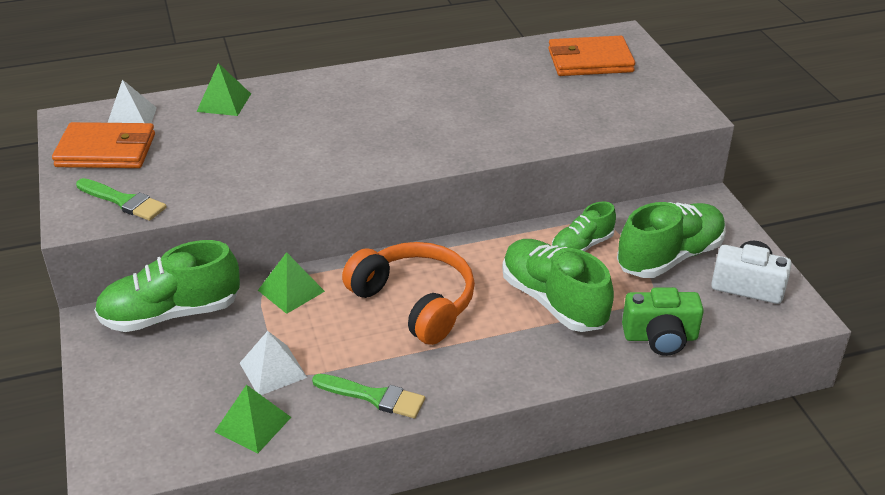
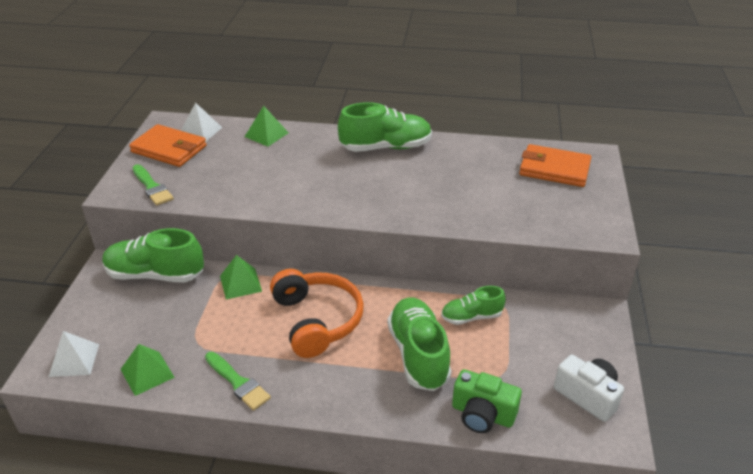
camera: 25 degrees right, 0 degrees up
(273, 370) = (188, 338): white pyramid -> white pyramid (74, 360)
(669, 257) = (536, 349): green shoe -> green shoe (386, 147)

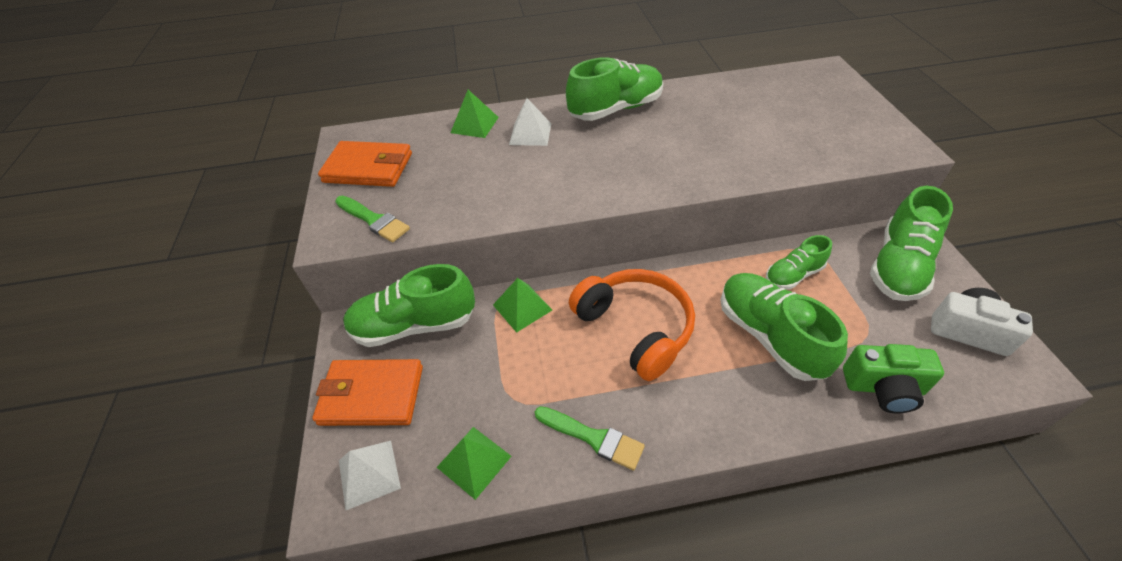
camera: 15 degrees left, 10 degrees up
(200, 131) = (394, 138): white pyramid -> white pyramid (530, 134)
(554, 169) = (801, 93): orange wallet -> orange wallet (371, 395)
(568, 334) = (898, 266): none -> green shoe

